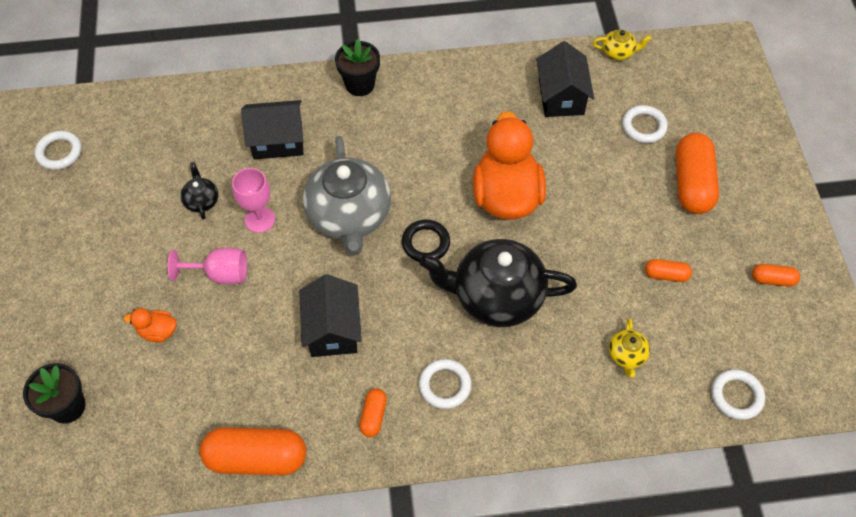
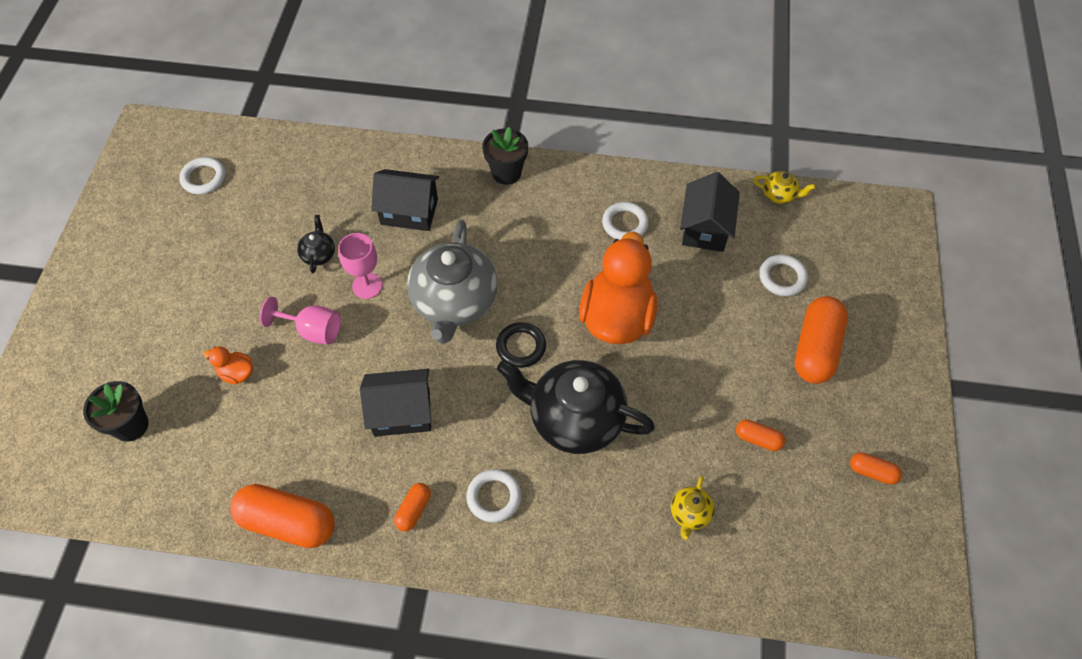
camera: 15 degrees right, 0 degrees up
(332, 330) = (402, 412): black house -> black house turned 75 degrees clockwise
(736, 396) = (794, 587): white ring -> white ring (625, 223)

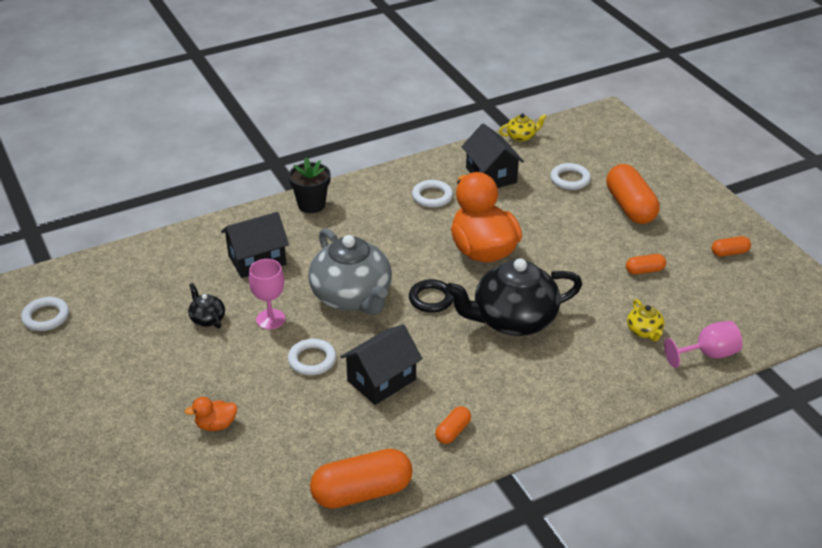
camera: 35 degrees left, 20 degrees down
(131, 425) = (154, 506): black flower pot -> none
(313, 330) = (254, 367): pink goblet -> pink goblet (708, 354)
(413, 510) = (453, 431): orange capsule -> orange capsule turned 45 degrees clockwise
(494, 497) = (503, 393): white ring -> white ring (312, 360)

